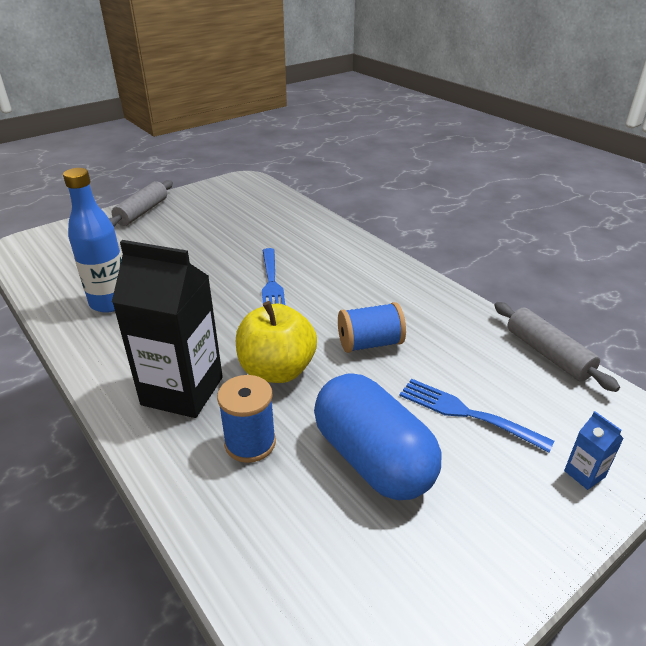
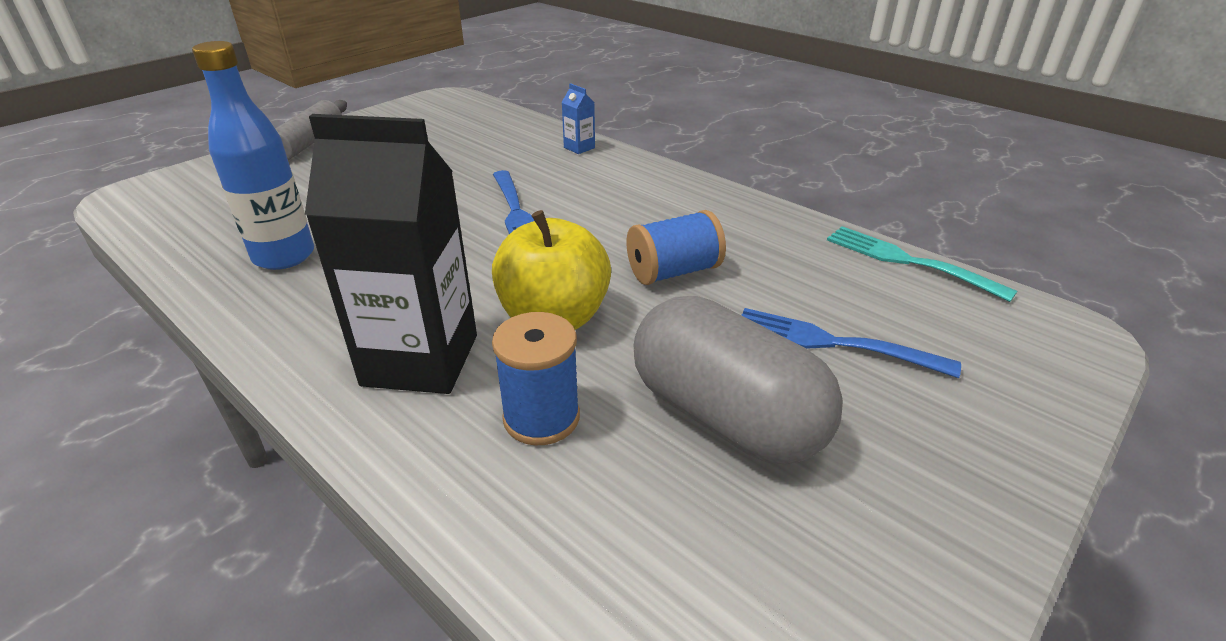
camera: 10 degrees left, 0 degrees up
(372, 459) = (725, 416): blue capsule -> grey capsule
(548, 354) = (908, 261): grey rolling pin -> turquoise fork
(584, 474) = (1012, 399): blue carton -> blue carton (579, 148)

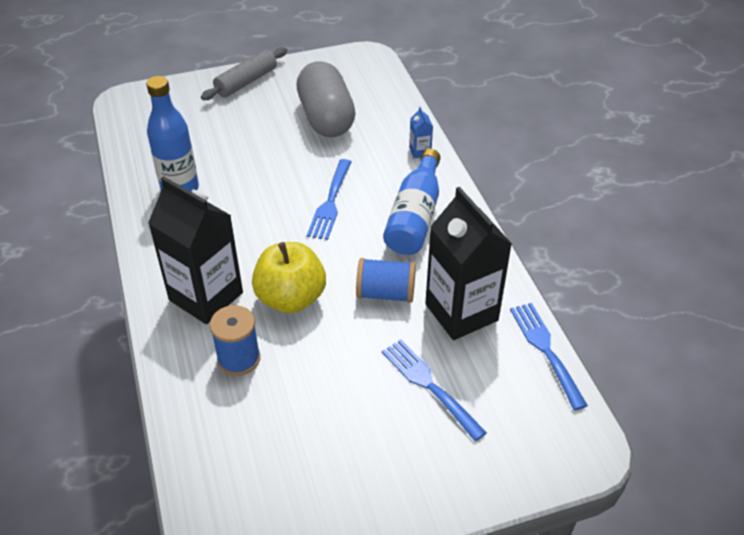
camera: 30 degrees right, 10 degrees up
(631, 197) = (415, 216): none -> blue bottle
(725, 416) = (327, 401): grey capsule -> grey capsule (326, 118)
(780, 259) = (461, 312): none -> black carton
(908, 261) = (546, 350): turquoise fork -> blue fork

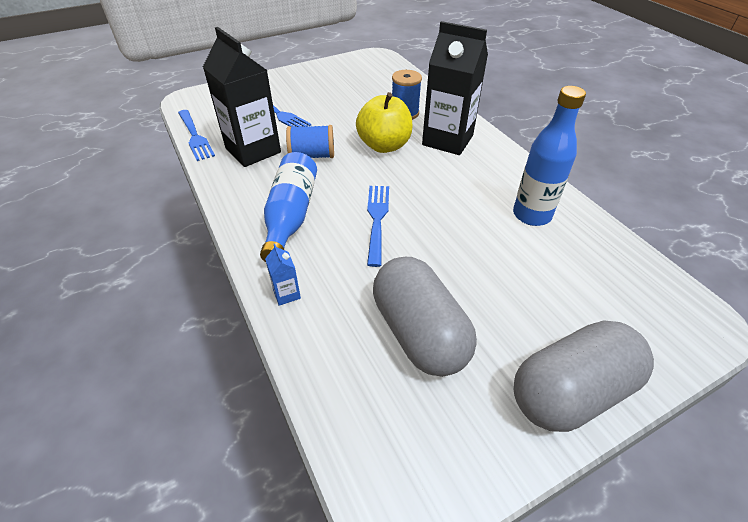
camera: 170 degrees right, 0 degrees up
(246, 82) = (570, 391): grey rolling pin -> grey capsule

